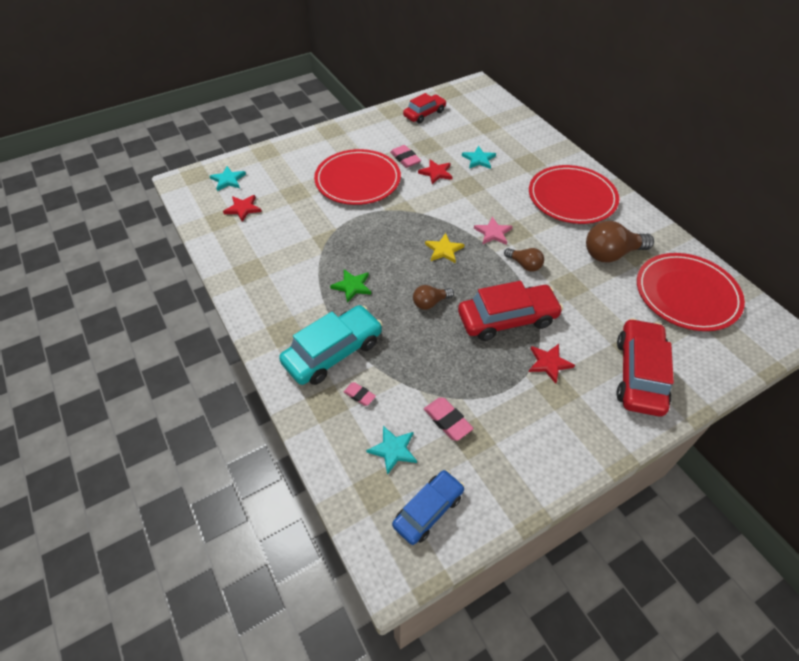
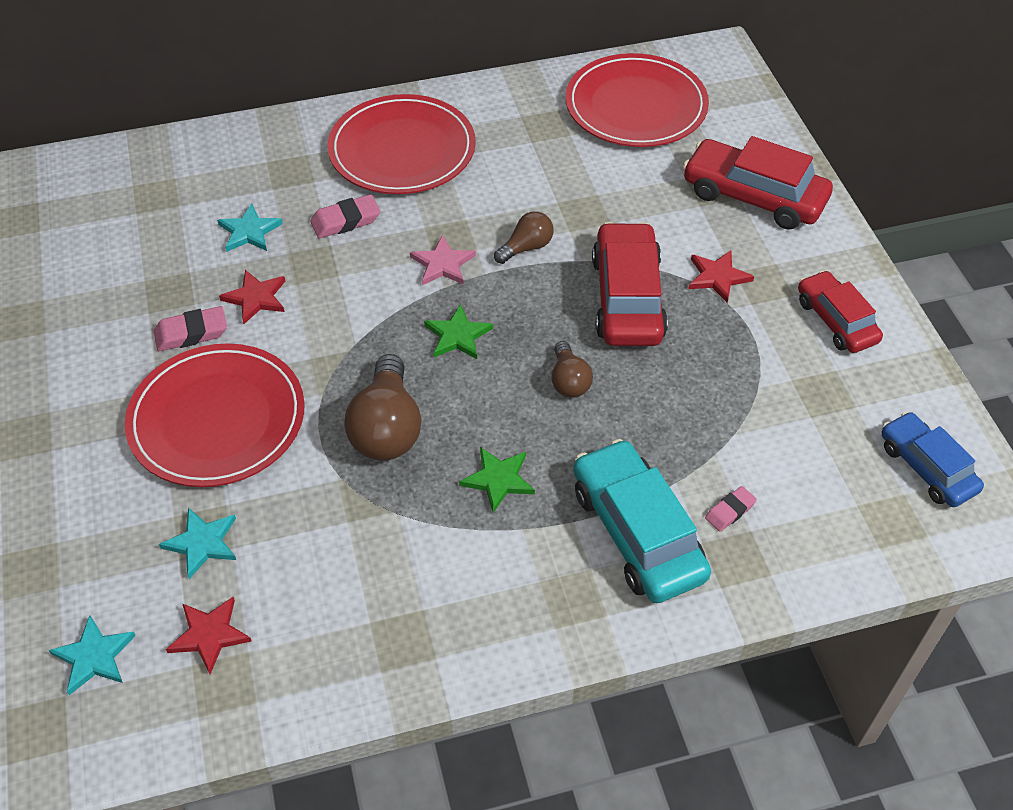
camera: 75 degrees left, 0 degrees up
(393, 450) = (831, 487): turquoise star -> turquoise star (202, 543)
(424, 114) = (66, 272): red car -> red car (836, 320)
(444, 250) = (458, 335): yellow star -> green star
(447, 421) = (792, 413): pink eraser -> pink eraser (345, 221)
(611, 254) = (538, 149): brown light bulb -> brown light bulb (387, 428)

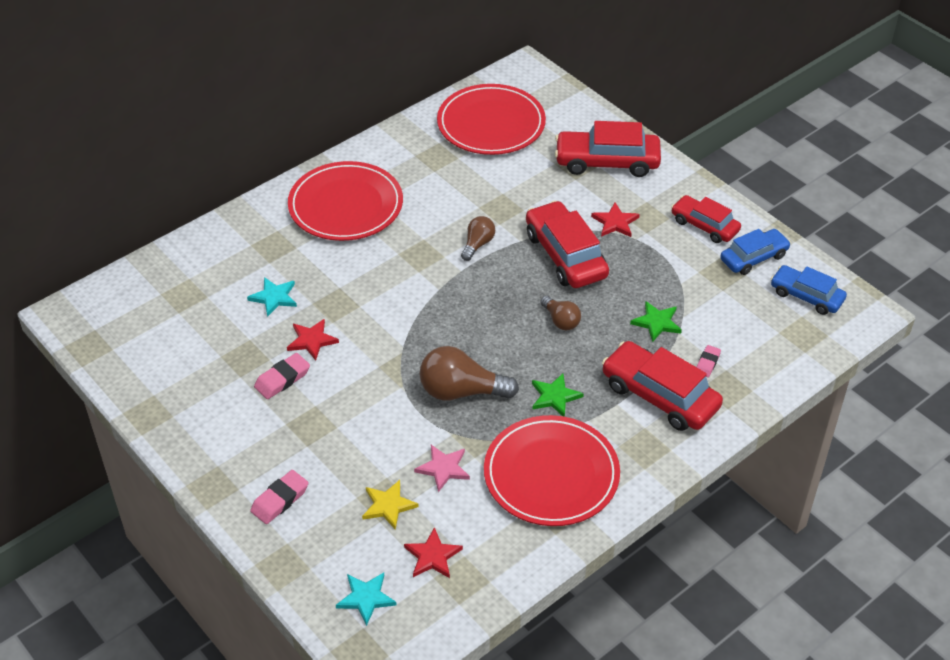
camera: 25 degrees left, 5 degrees down
(202, 543) = (388, 505): turquoise star -> yellow star
(217, 419) = (342, 427): red plate -> red plate (551, 474)
(345, 221) = (339, 267): pink eraser -> pink eraser (280, 500)
(387, 428) = (461, 391): brown light bulb -> brown light bulb turned 120 degrees clockwise
(442, 264) = (427, 274): pink star -> pink star (443, 468)
(458, 335) = (469, 317): green star -> green star (656, 322)
(637, 532) = (660, 396): turquoise car -> red car
(880, 387) = (753, 258): none -> blue car

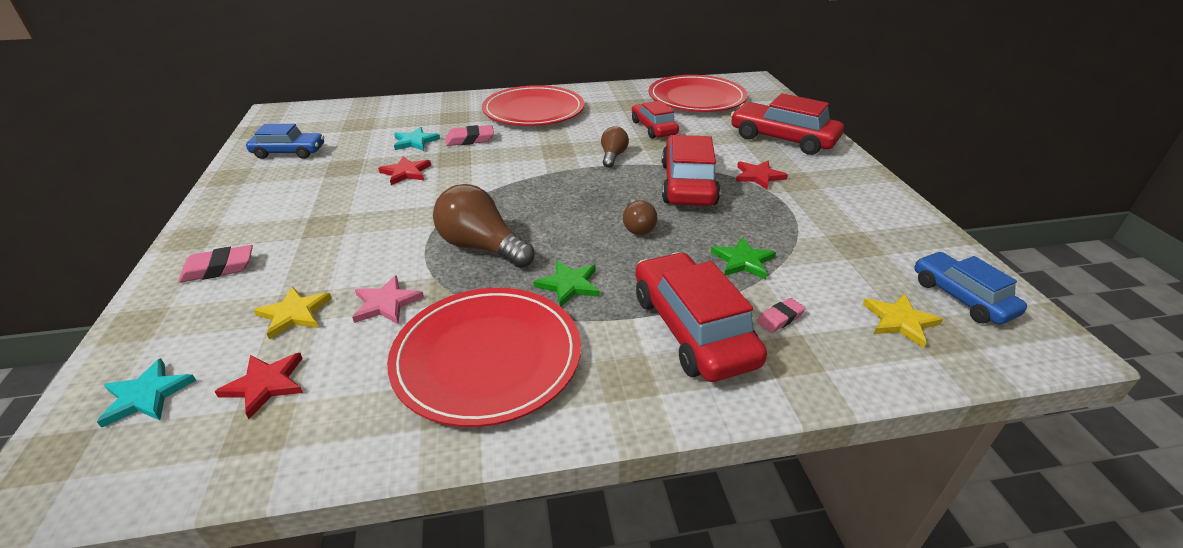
camera: 30 degrees right, 10 degrees down
(282, 379) = (350, 188): pink eraser -> pink eraser (470, 140)
(477, 244) = (613, 156): brown light bulb -> brown light bulb turned 45 degrees counterclockwise
(704, 225) = (857, 203): red car -> red car (653, 128)
(753, 258) = (904, 243): blue car -> blue car (289, 152)
(778, 333) = (899, 321): none -> yellow star

